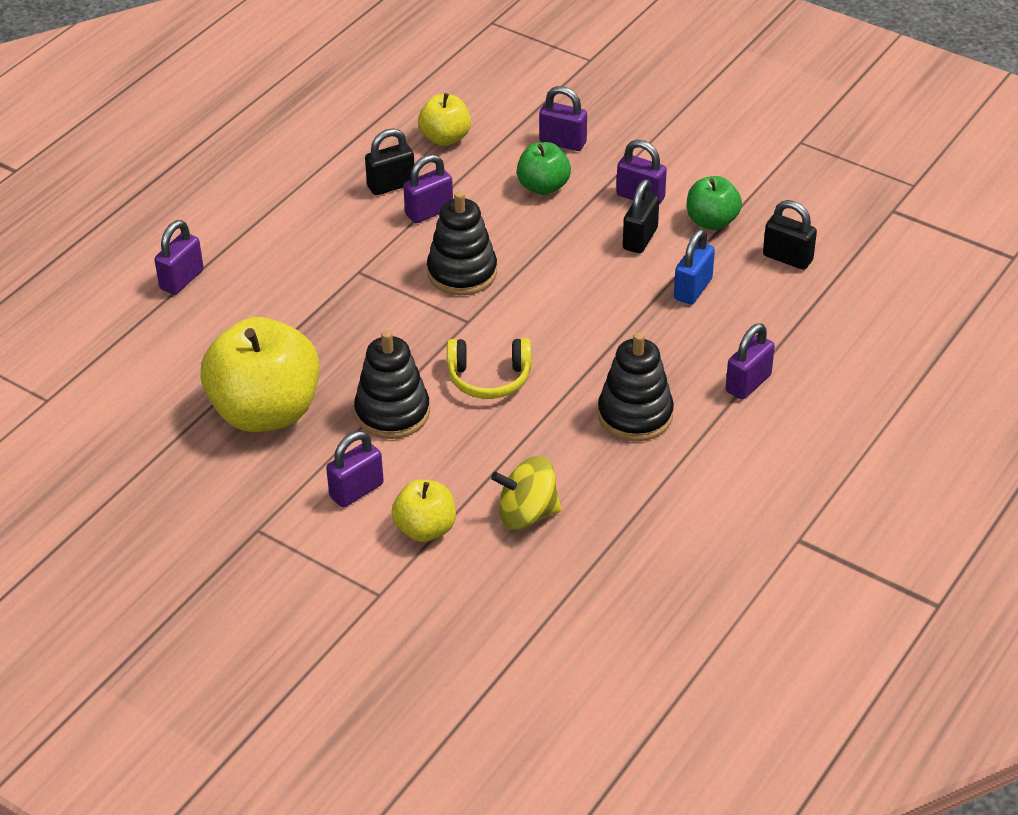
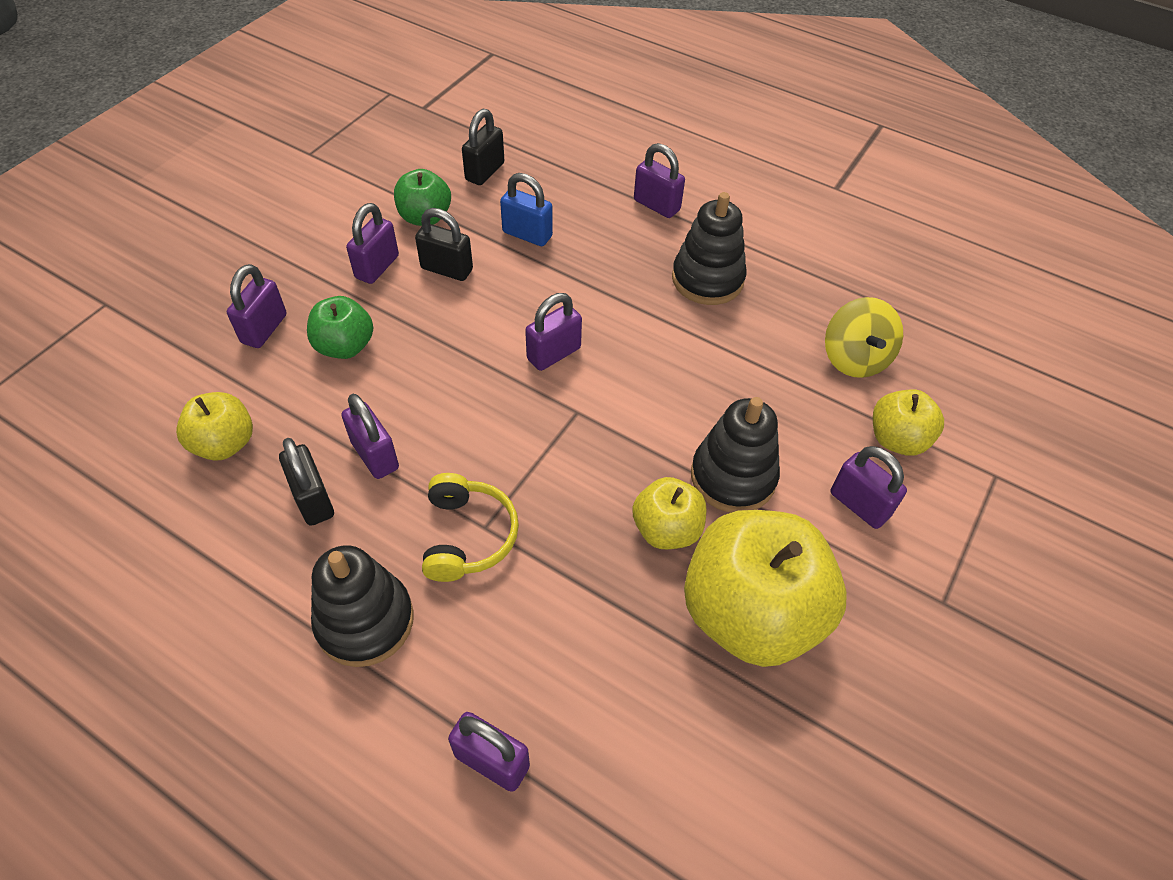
camera: 95 degrees left, 10 degrees up
(345, 369) = (666, 529): none -> yellow apple
(462, 272) = (493, 419): black stacking toy -> black stacking toy (365, 621)
(489, 378) = (667, 390): yellow headphones -> yellow headphones (467, 536)
(534, 307) = (554, 353): none -> purple padlock

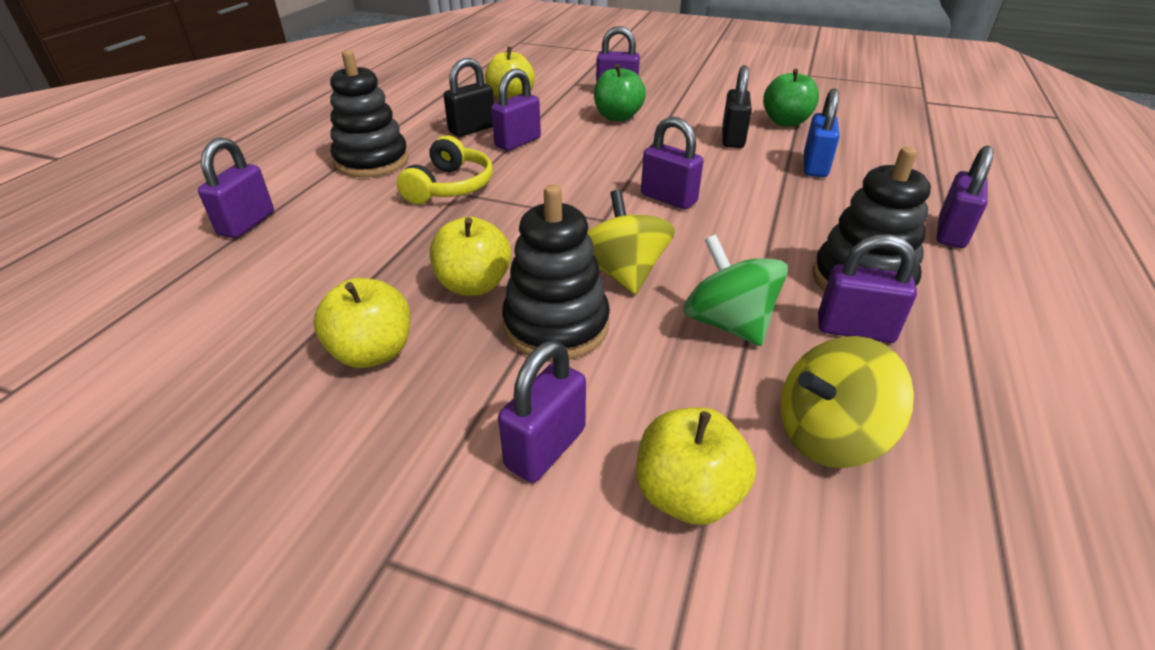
camera: 80 degrees right, 15 degrees down
(377, 267) = (709, 114): purple padlock -> purple padlock (855, 329)
(467, 536) = (450, 186): yellow headphones -> yellow headphones turned 60 degrees counterclockwise
(485, 172) = (876, 137): black padlock -> none
(669, 417) = (623, 273): none -> yellow spinning top
(745, 370) = (728, 323): none -> green spinning top
(750, 612) = (373, 352): yellow apple -> yellow apple, size x0.52

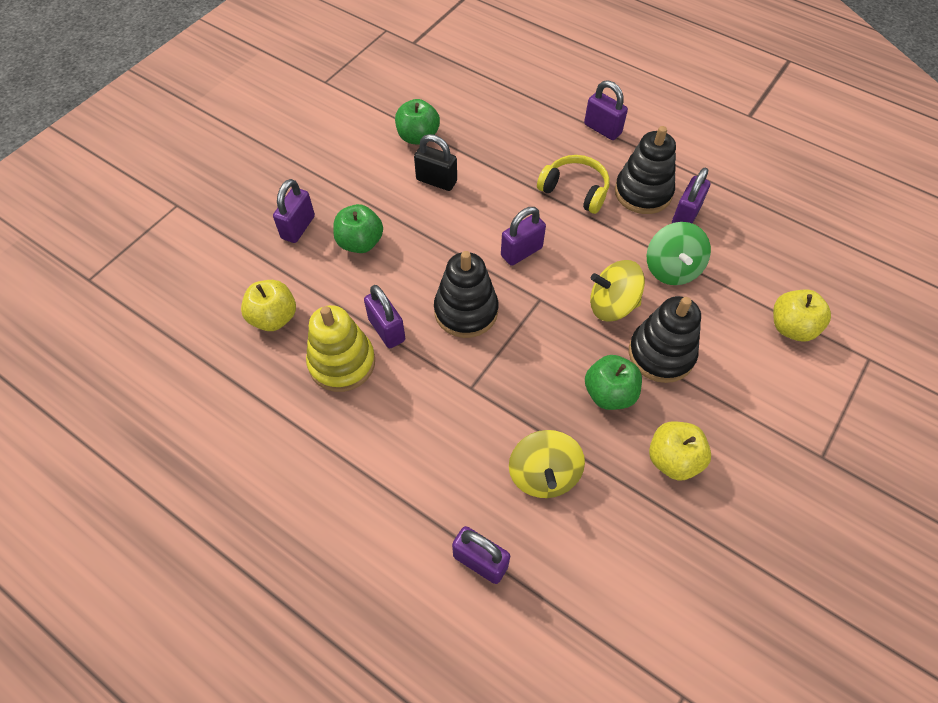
camera: 75 degrees left, 20 degrees up
(372, 161) = (384, 455): black stacking toy -> black stacking toy (466, 311)
(450, 186) = (458, 394): yellow headphones -> yellow headphones (575, 190)
(472, 129) = (342, 363): black padlock -> yellow stacking toy
(474, 285) = (609, 393): yellow apple -> green apple
(545, 448) = (759, 378): purple padlock -> none
(728, 323) = (672, 269): green spinning top -> green spinning top turned 75 degrees counterclockwise
(815, 166) = (499, 152): blue padlock -> none
(828, 435) = (760, 260): yellow spinning top -> yellow spinning top (543, 474)

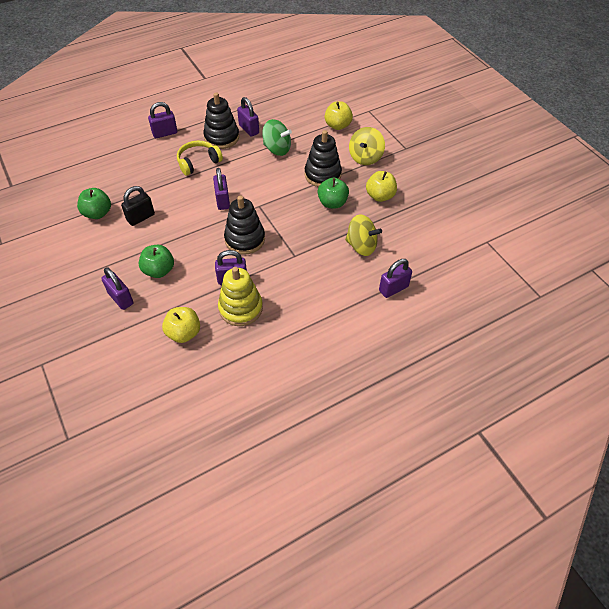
camera: 65 degrees left, 5 degrees down
(612, 305) = (282, 180): yellow spinning top -> yellow spinning top (365, 157)

